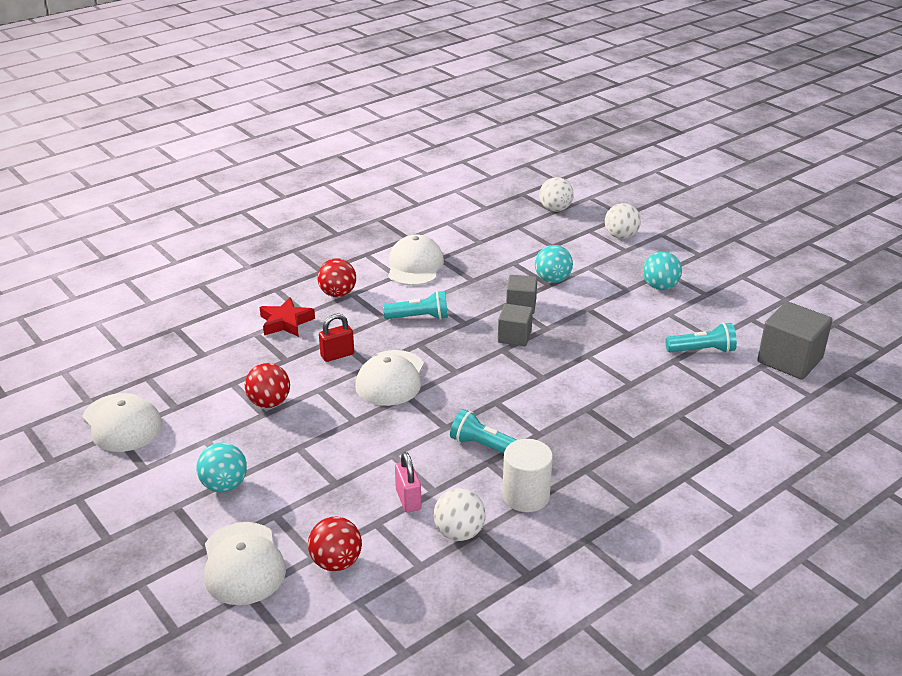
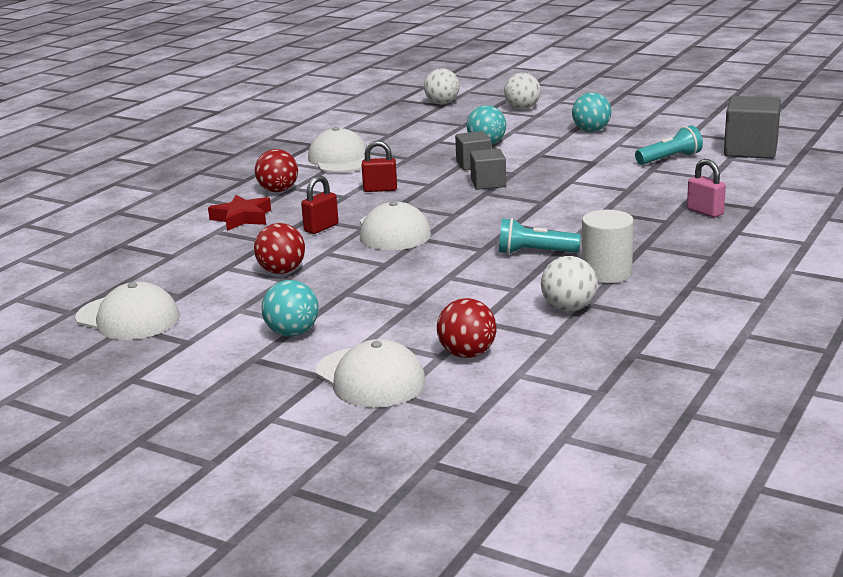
camera: 20 degrees left, 10 degrees down
(408, 499) = (496, 300): pink padlock -> pink padlock (705, 212)
(419, 317) = (380, 189): turquoise flashlight -> red padlock

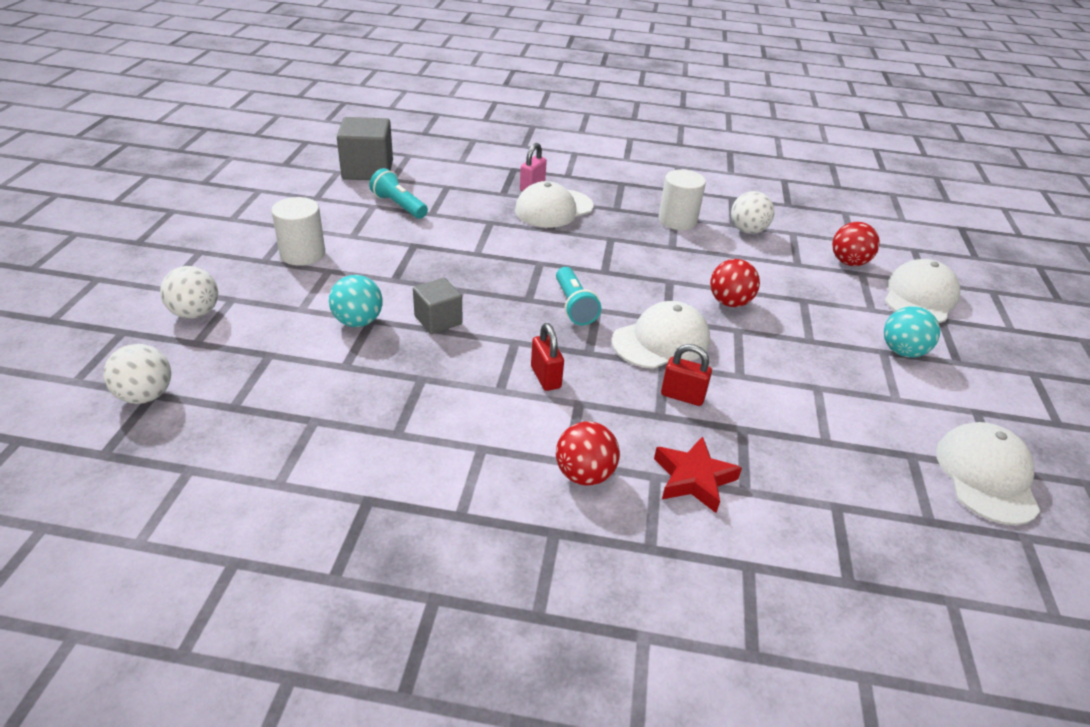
camera: 115 degrees left, 15 degrees up
(282, 271) = (803, 394): red ball -> red ball (729, 302)
(340, 159) = (440, 445): white cap -> white cap (554, 209)
(488, 183) = (499, 301): grey cube -> none
(535, 253) = (660, 254): turquoise flashlight -> turquoise flashlight (574, 306)
(591, 130) = (302, 254): turquoise ball -> white cylinder

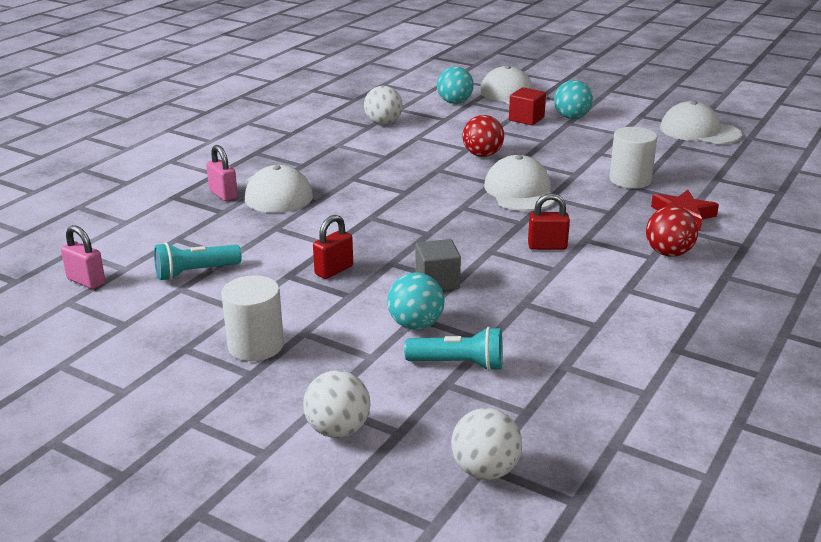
camera: 65 degrees left, 10 degrees down
(368, 170) = (86, 281): grey cube -> pink padlock
(574, 306) = (451, 215): turquoise flashlight -> turquoise flashlight (458, 364)
(677, 220) = (345, 145): white cylinder -> white cylinder (630, 180)
(682, 396) = (592, 199): red padlock -> red padlock (334, 270)
(848, 262) = (454, 102): red ball -> turquoise ball
(858, 318) = (526, 119): none -> red cube

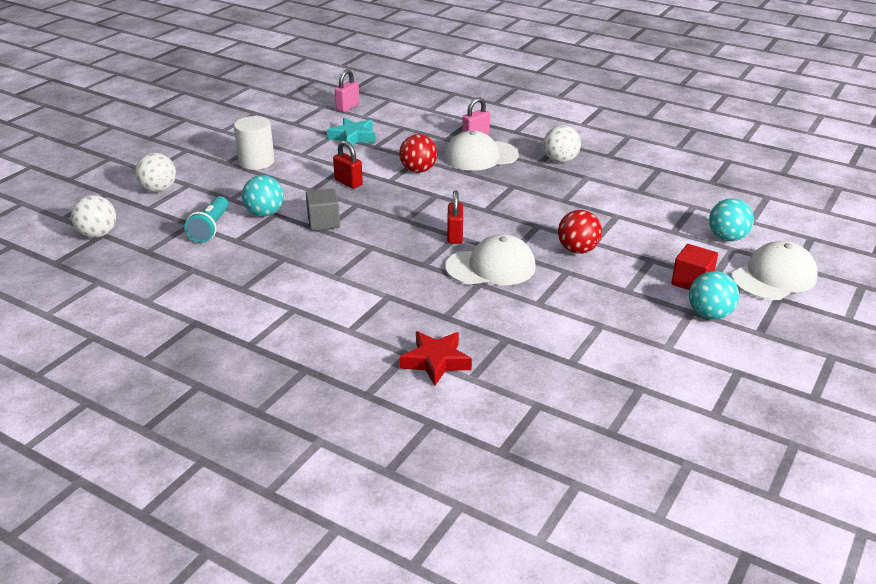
camera: 90 degrees right, 5 degrees up
(195, 272) = (353, 137): turquoise flashlight -> turquoise star
(383, 123) = (648, 198): white ball -> white ball (560, 160)
(547, 246) = (376, 274): red padlock -> red padlock (455, 236)
(630, 180) = (525, 337): white cylinder -> none
(668, 253) = (355, 340): red ball -> red ball (418, 170)
(699, 131) = (695, 416): white cap -> none

